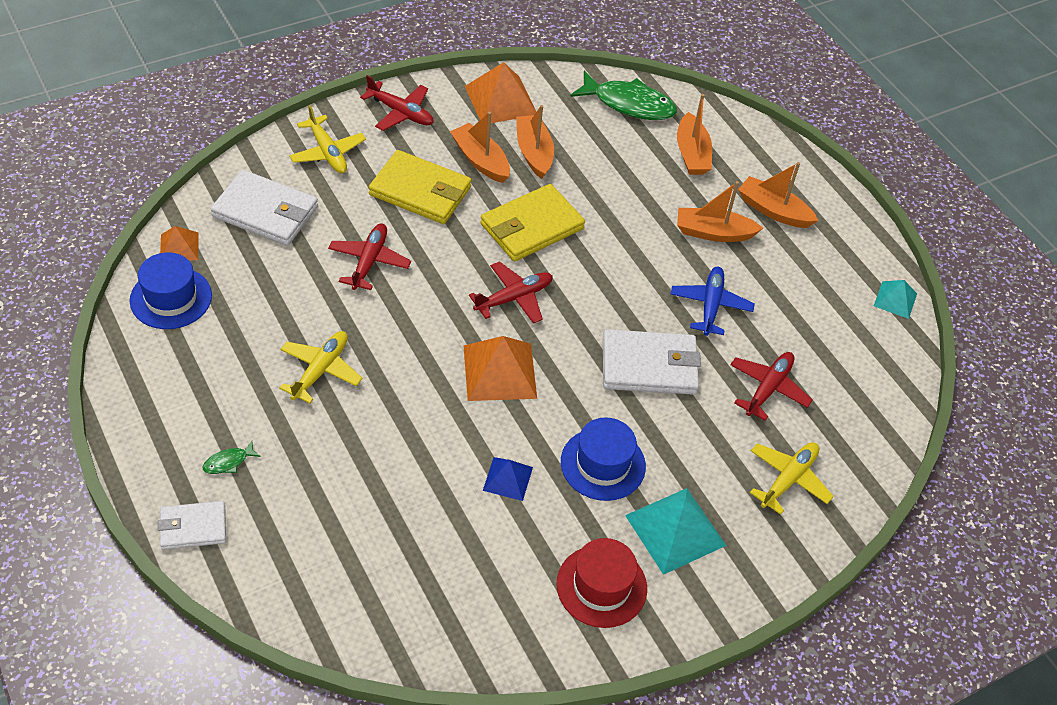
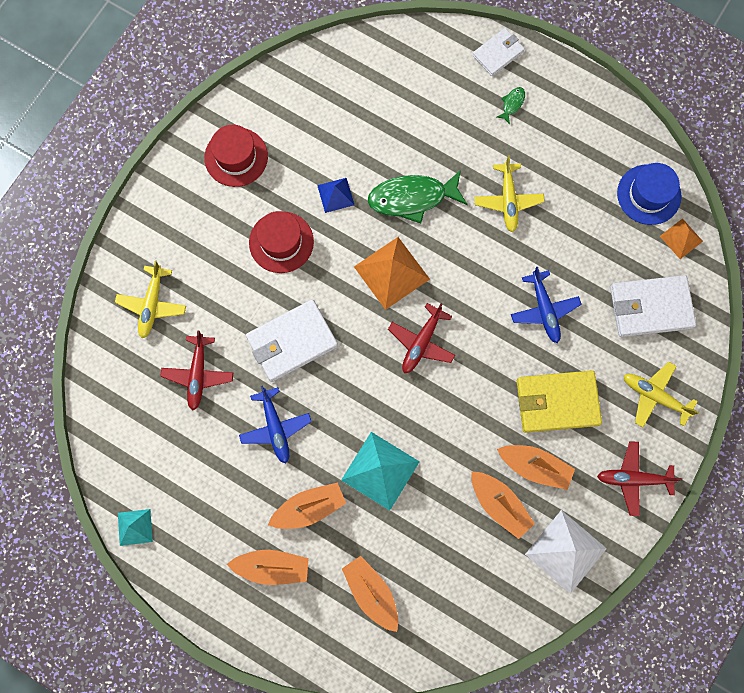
camera: 155 degrees right, 25 degrees up
(369, 261) = (544, 310): red plane -> blue plane
(500, 100) = (566, 551): orange pyramid -> white pyramid
(531, 227) = (451, 421): yellow wallet -> none
(603, 464) = (281, 242): blue hat -> red hat
(629, 104) = (457, 622): green fish -> green fish (412, 198)
(675, 530) = (209, 221): turquoise pyramid -> turquoise pyramid (380, 470)

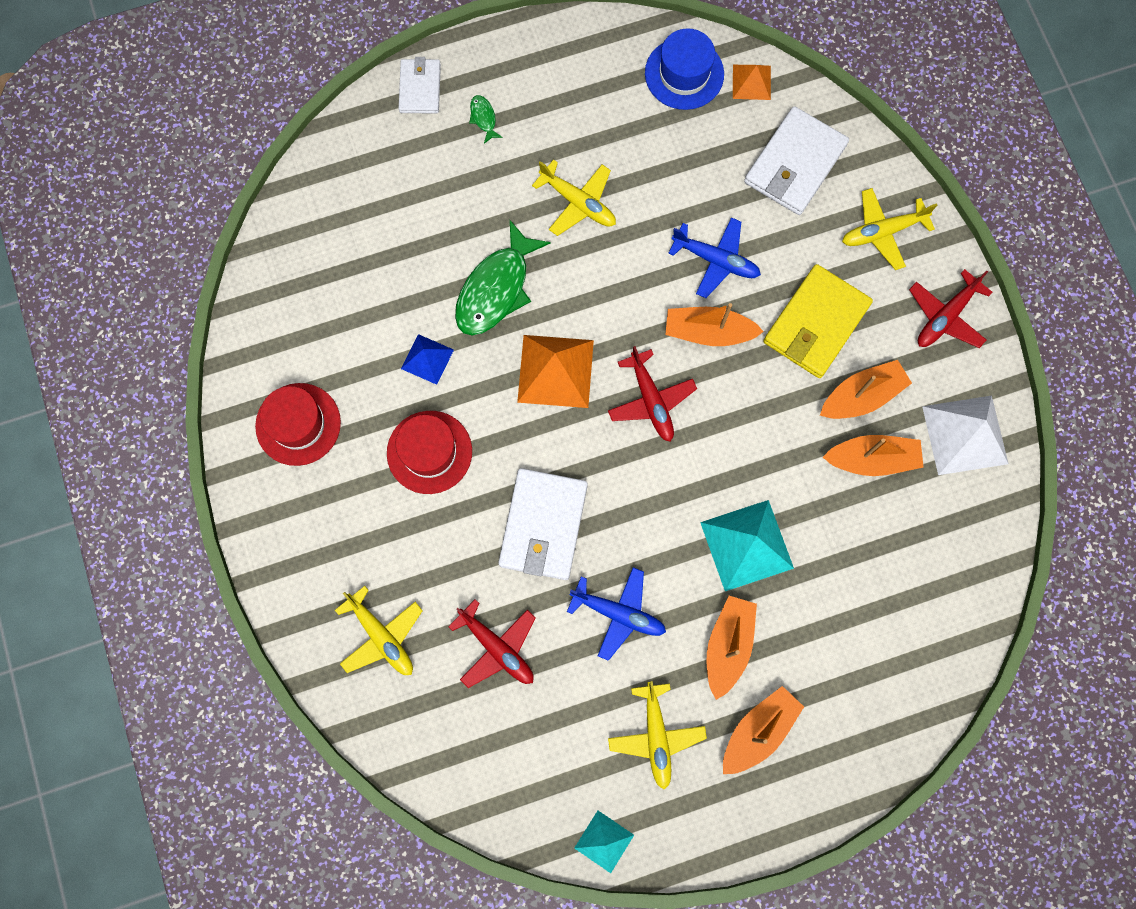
camera: 50 degrees left, 0 degrees up
(220, 508) = (656, 736): none -> yellow plane
(371, 593) = (861, 652): orange boat -> orange boat (708, 332)

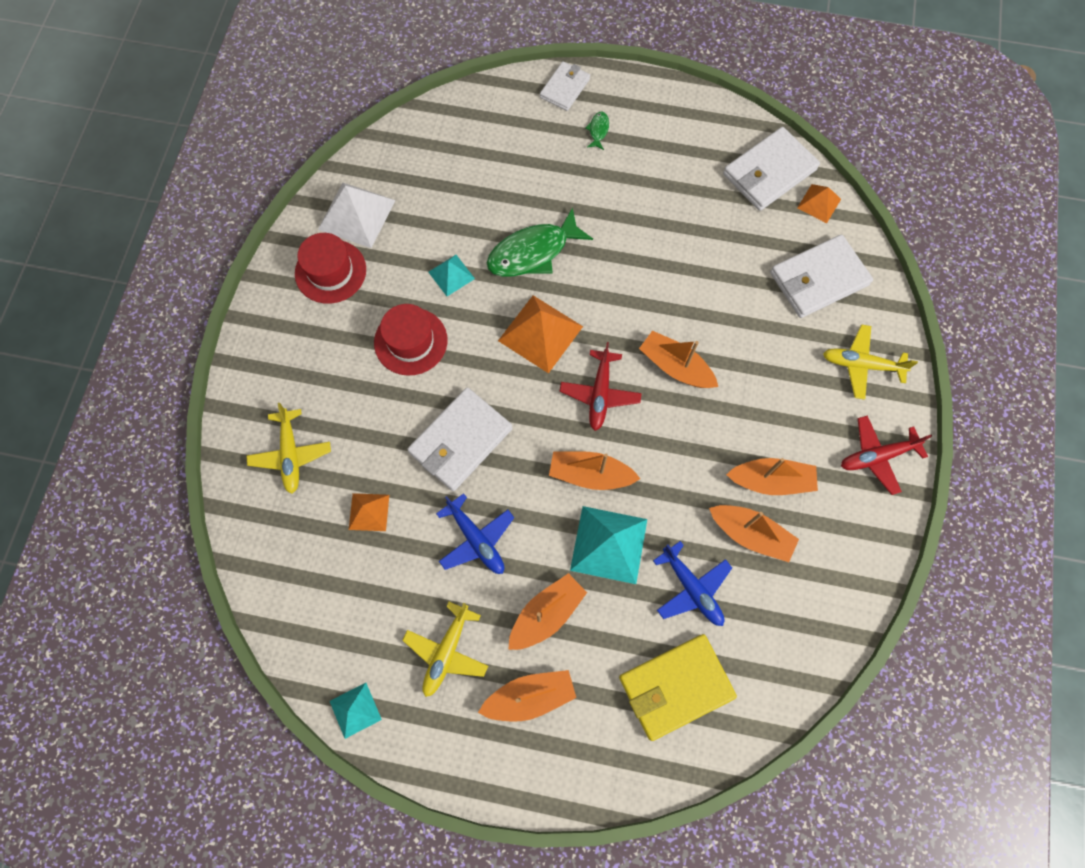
camera: 30 degrees right, 5 degrees down
(427, 359) = (451, 275): blue pyramid -> turquoise pyramid
(497, 648) = (369, 512): red plane -> orange pyramid
(578, 203) = (632, 223): yellow plane -> none
(684, 74) = (769, 172): blue hat -> white wallet
(689, 487) = (590, 474): none -> orange boat
(716, 260) = (713, 317): blue plane -> blue plane (692, 588)
(816, 324) = (765, 406): yellow wallet -> yellow wallet (675, 687)
(965, 434) = (841, 558): white pyramid -> white pyramid (356, 214)

